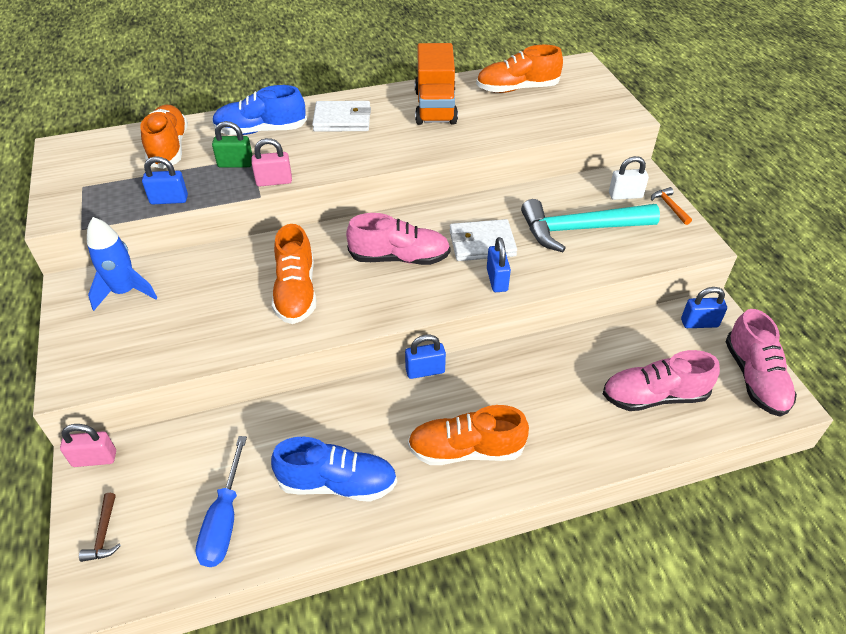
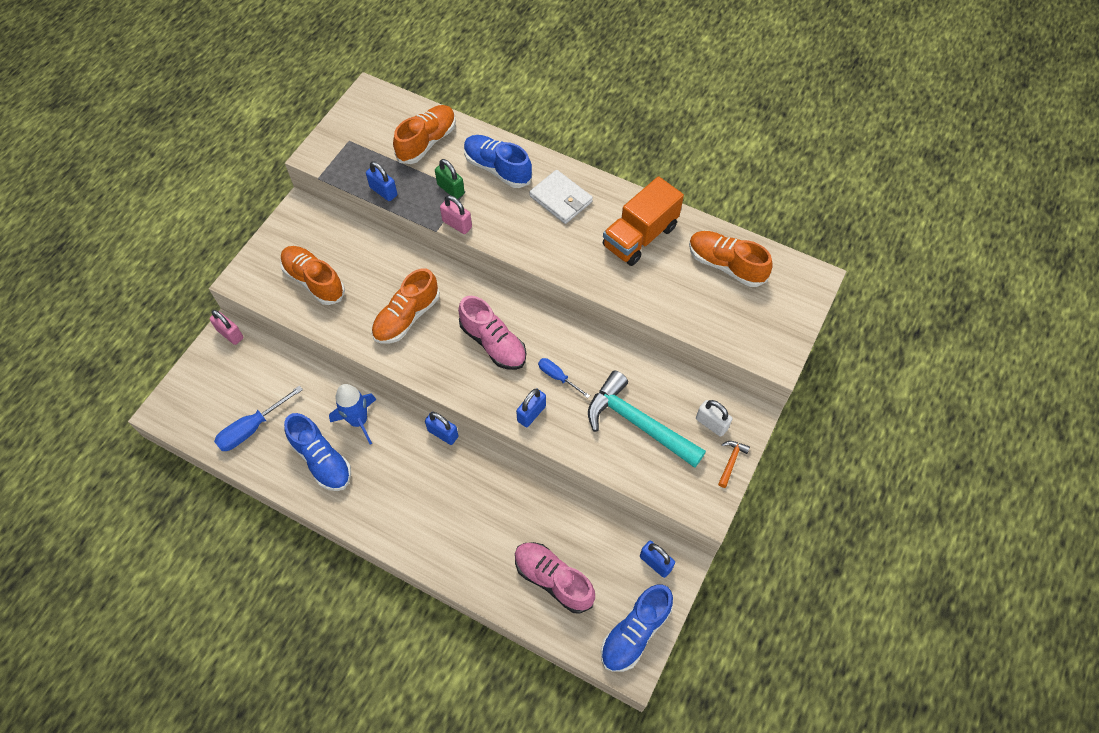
camera: 45 degrees right, 15 degrees up
(104, 534) = (197, 384): brown hammer -> none
(125, 292) = (320, 237): blue rocket -> blue rocket (359, 421)
(466, 450) = (405, 505): orange shoe -> orange shoe (314, 281)
(482, 243) = (557, 377): white wallet -> blue screwdriver
(754, 378) = (635, 632): pink shoe -> blue shoe

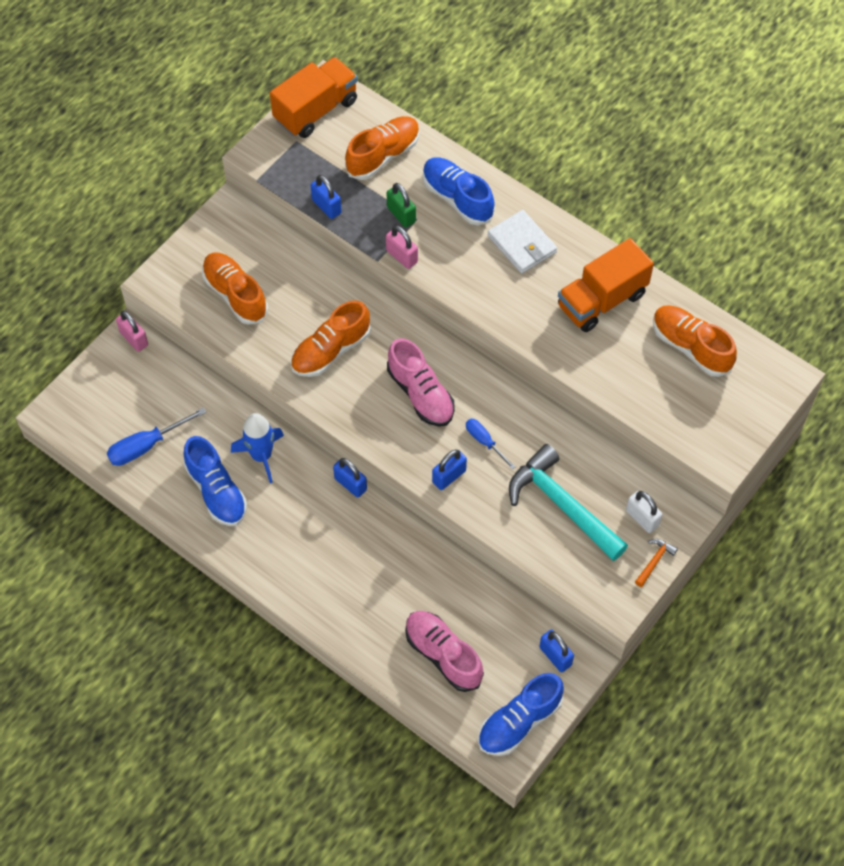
camera: 10 degrees right, 0 degrees up
(362, 113) = (316, 110): none -> orange truck

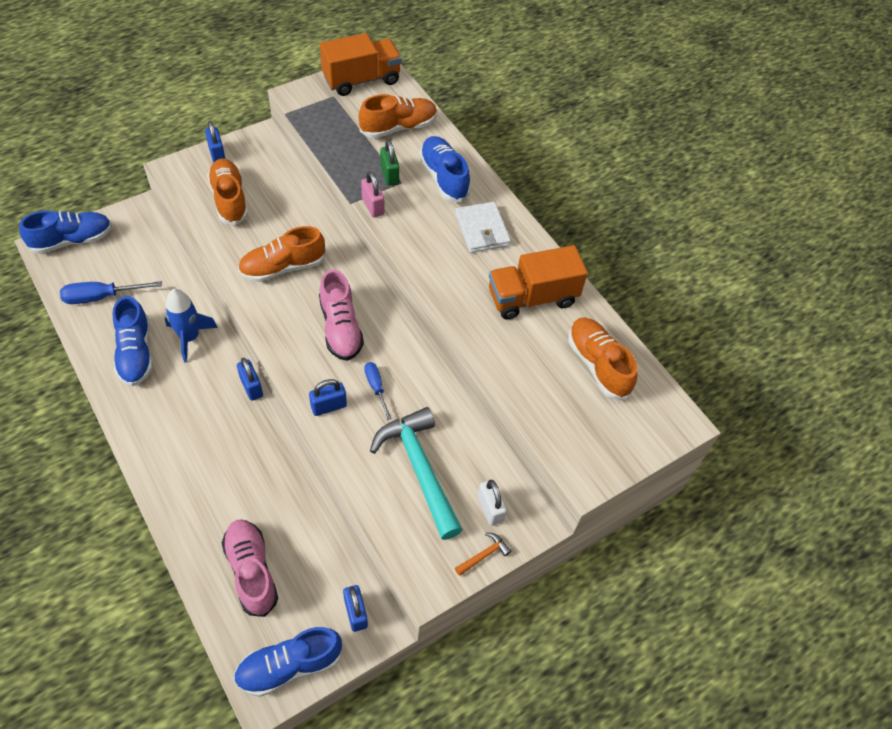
camera: 15 degrees right, 5 degrees down
(78, 395) = (72, 240): none -> blue shoe
(134, 339) = (142, 213): pink padlock -> none
(326, 206) = (330, 149): blue padlock -> blue padlock (217, 154)

